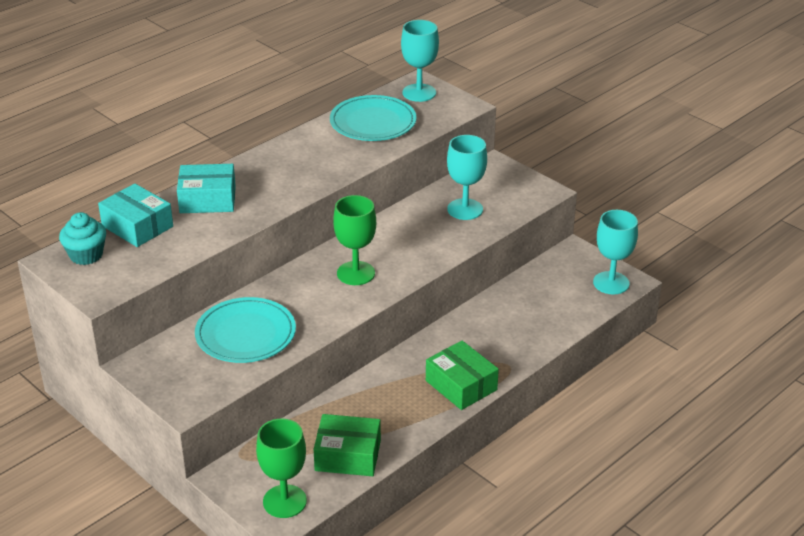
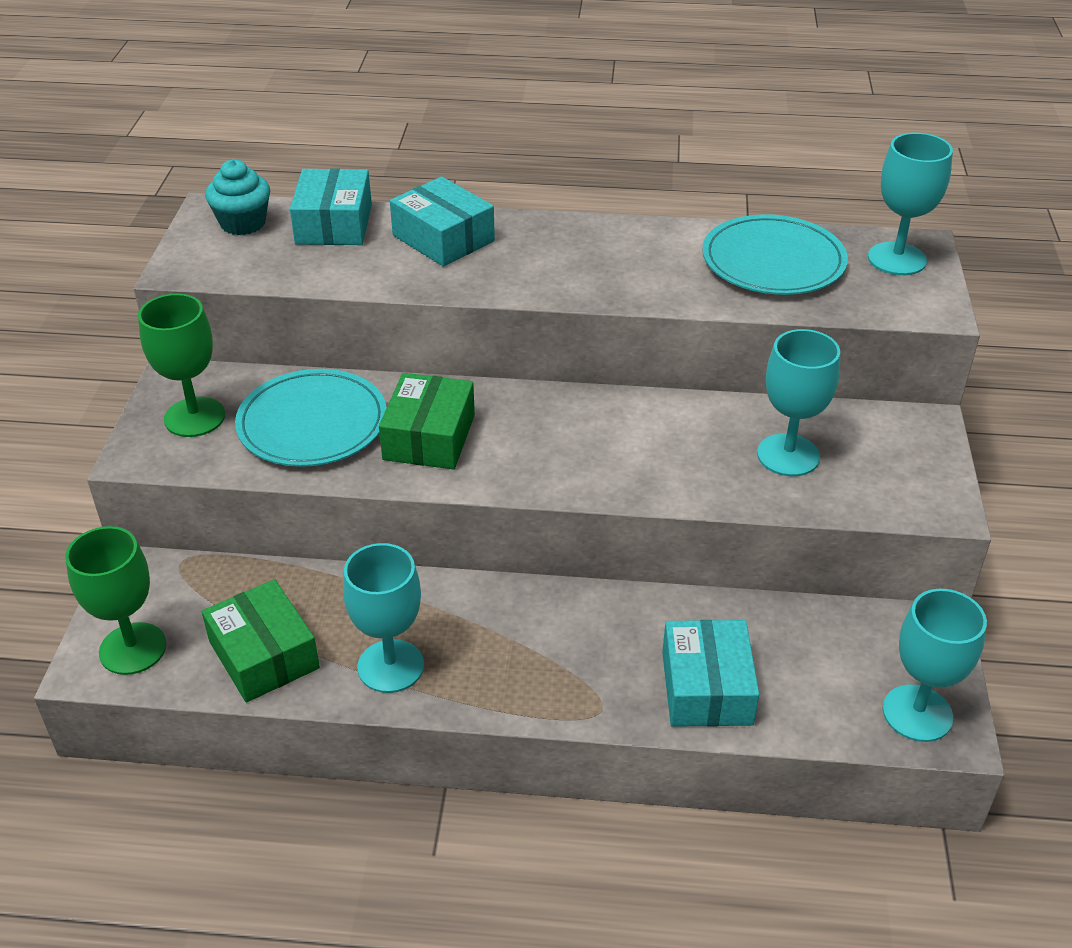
camera: 50 degrees right, 5 degrees up
(356, 273) = (530, 440): green goblet -> green goblet (194, 417)
(407, 416) = (390, 666): none -> turquoise goblet
(461, 385) = (506, 682): green box -> green box (429, 437)
(533, 329) = (706, 688): none -> turquoise box

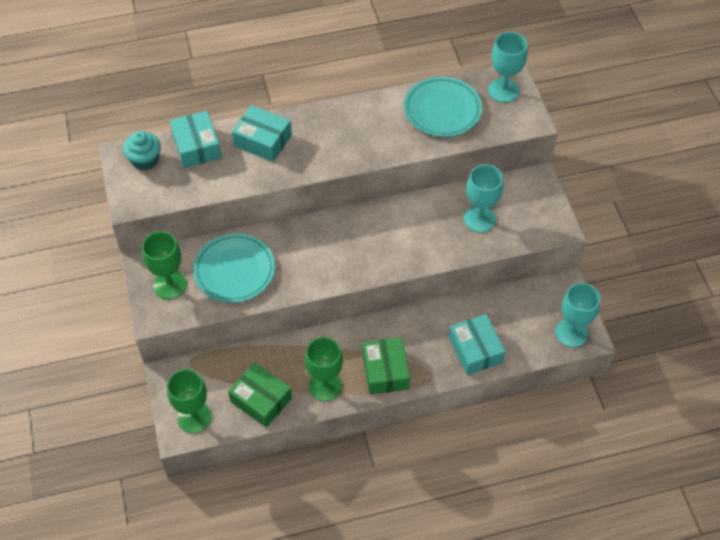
camera: 20 degrees left, 15 degrees up
(390, 666) = (325, 386): turquoise goblet -> green goblet
(429, 437) = (299, 261): green box -> green box (385, 371)

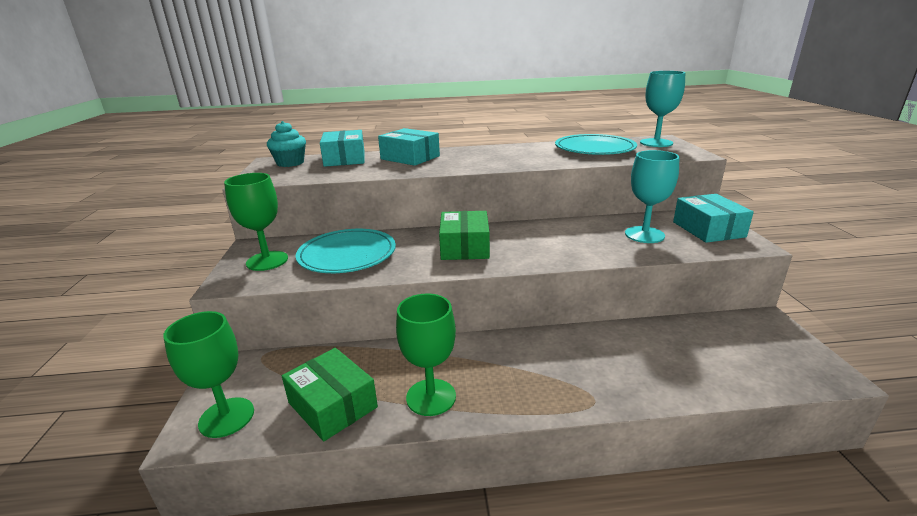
camera: 10 degrees right, 30 degrees down
(385, 371) = (522, 387): green box -> green box (464, 247)
(475, 350) = (657, 375): turquoise box -> turquoise box (708, 229)
(571, 333) = (801, 367): turquoise goblet -> none

